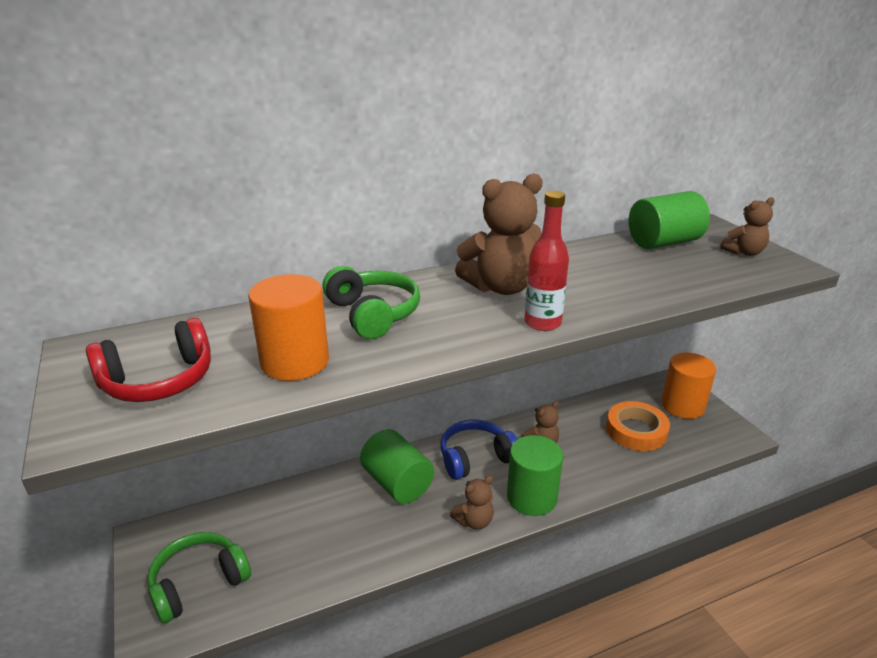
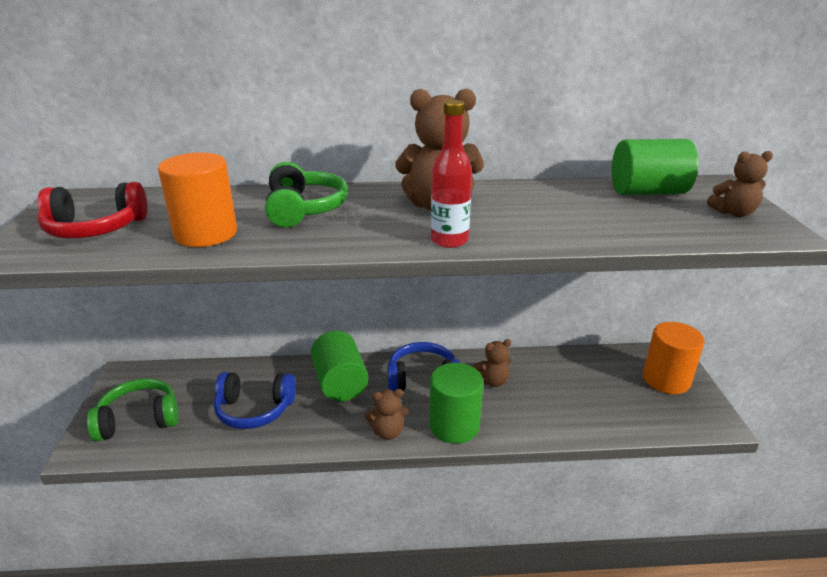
camera: 20 degrees right, 0 degrees up
(324, 535) = (254, 409): none -> blue headphones
(636, 431) = (599, 391): orange tape -> none

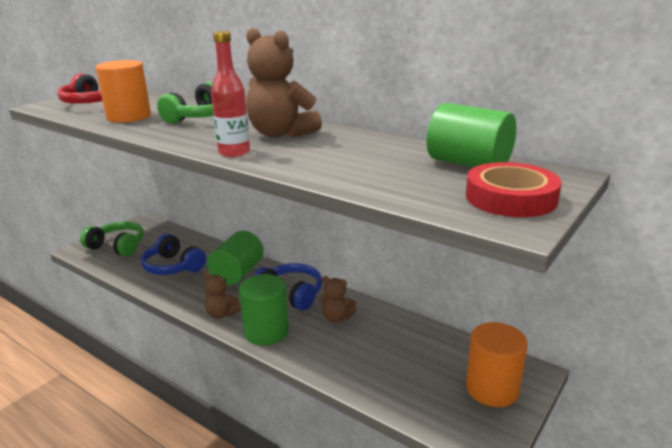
camera: 40 degrees right, 5 degrees down
(733, 213) = (510, 198): brown teddy bear -> red tape

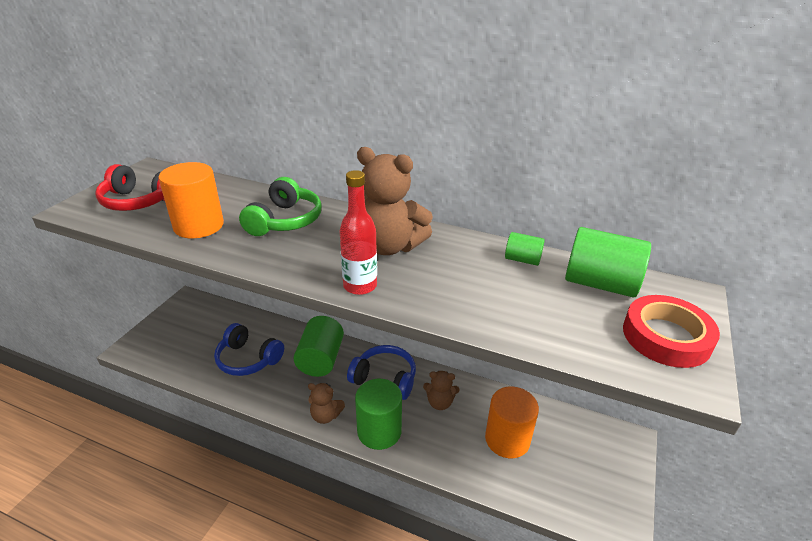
camera: 15 degrees left, 10 degrees up
(117, 246) = (173, 339): green headphones -> none
(401, 146) = (522, 259): none -> green cylinder
(492, 389) = (604, 463): orange cylinder -> orange cylinder (507, 439)

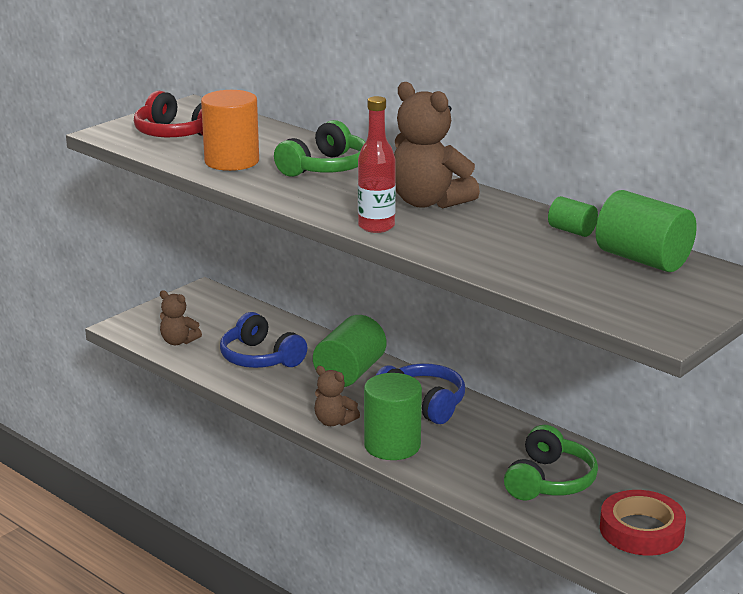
camera: 20 degrees right, 10 degrees down
(440, 402) = (482, 436): brown teddy bear -> brown teddy bear (178, 341)
(507, 439) = (549, 481): orange cylinder -> green headphones
(666, 337) = (672, 303): red tape -> red tape (641, 530)

